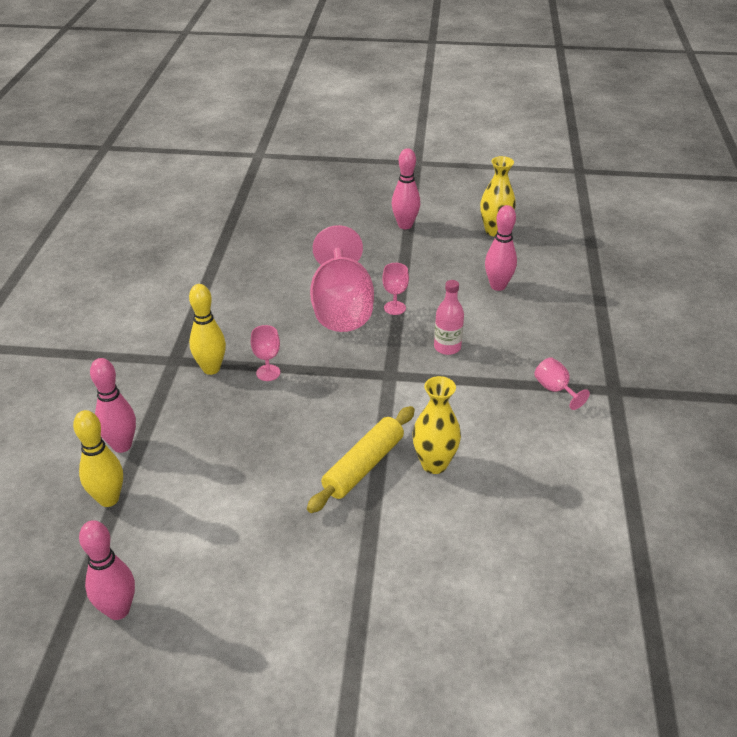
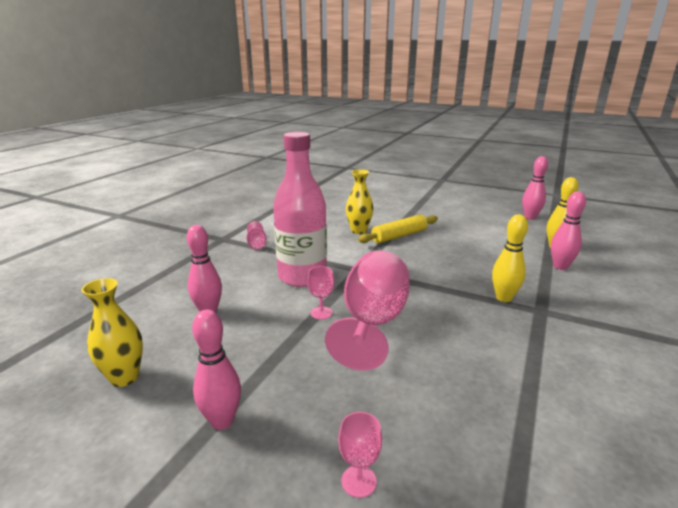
camera: 160 degrees left, 15 degrees down
(268, 373) = (453, 287): pink goblet -> pink goblet (358, 481)
(447, 347) = (302, 276): pink bottle -> pink bottle, size x2.17

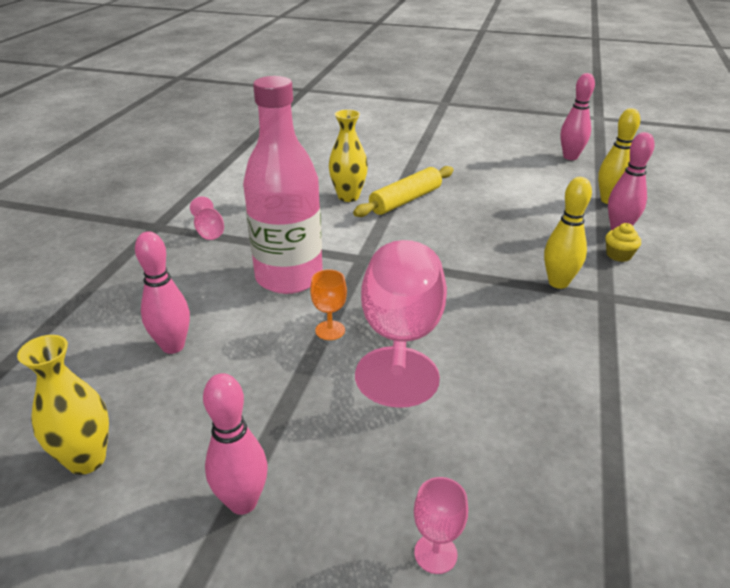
camera: 10 degrees left, 10 degrees up
(321, 313) = (330, 330): pink goblet -> orange goblet
(556, 283) = (618, 255): none -> yellow cupcake

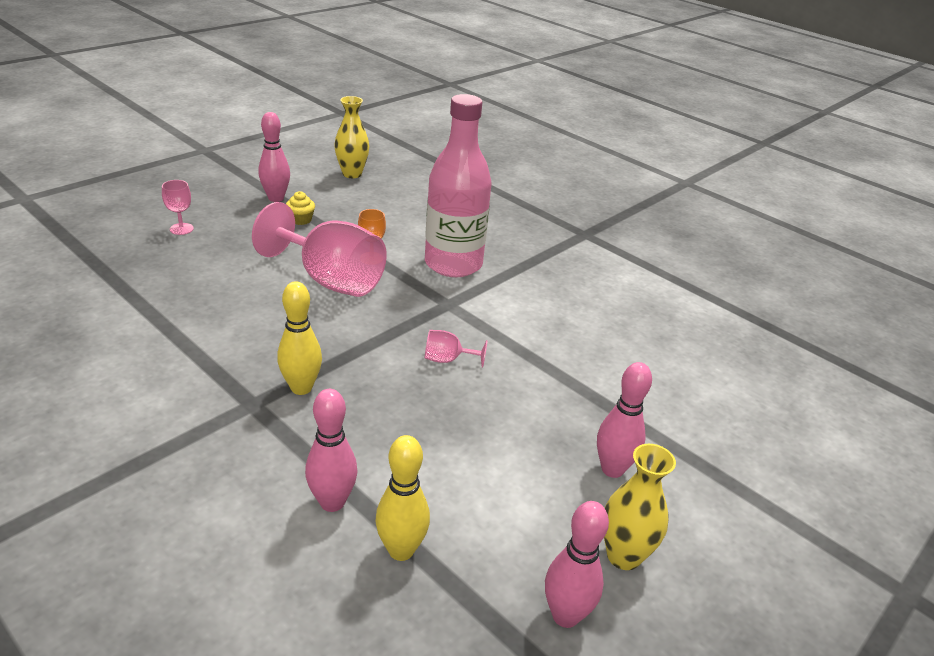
camera: 115 degrees right, 0 degrees up
(173, 346) = (416, 208): pink bowling pin -> pink bowling pin (612, 469)
(209, 231) = (557, 252): pink goblet -> pink goblet (447, 360)
(348, 197) = (573, 340): yellow vase -> yellow vase (623, 556)
(405, 200) = (537, 372): yellow rolling pin -> none
(618, 255) = (292, 461): yellow cupcake -> yellow cupcake (301, 220)

